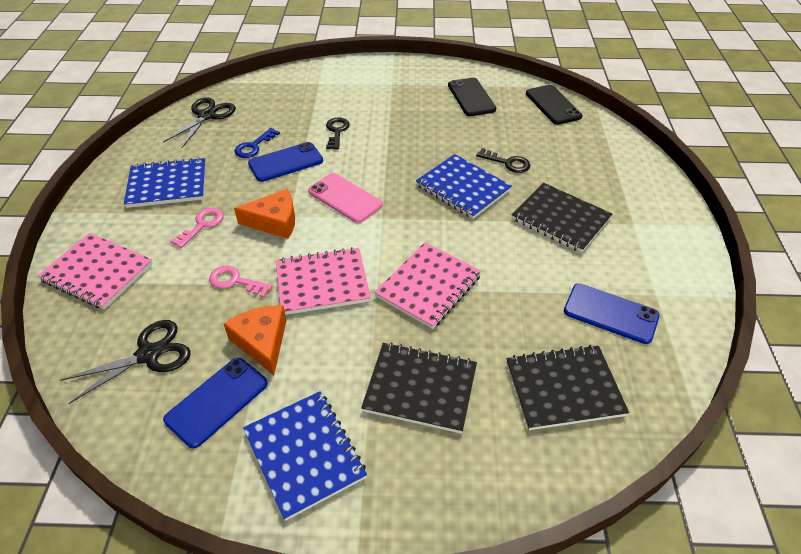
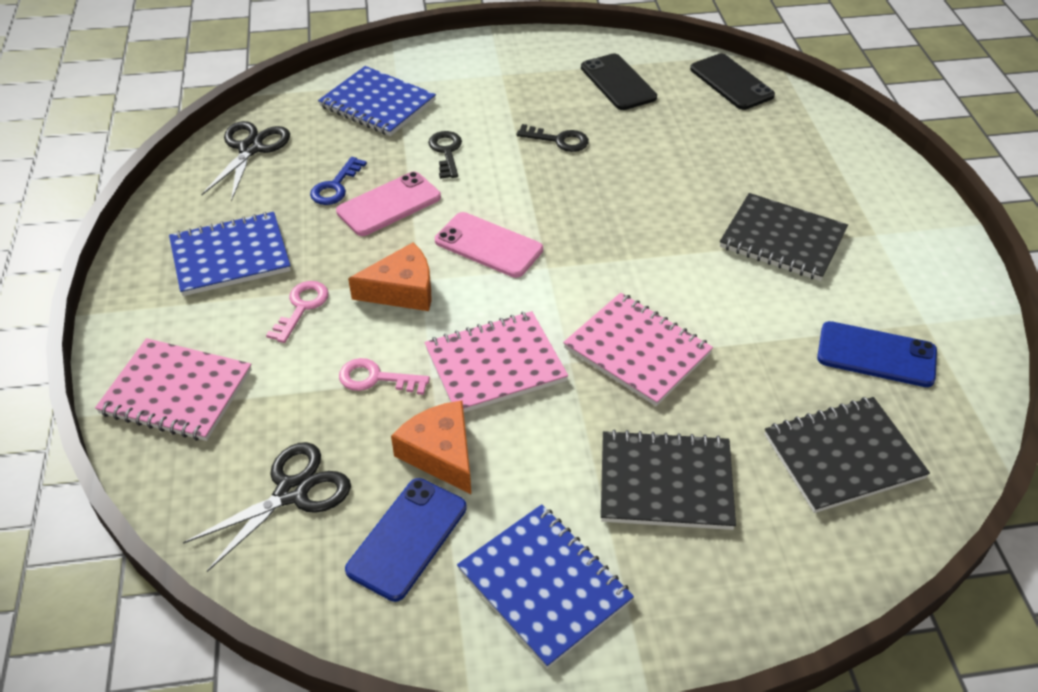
camera: 10 degrees left, 0 degrees up
(285, 162) = (389, 204): blue phone -> pink phone
(428, 286) = (637, 351): pink notebook -> pink notebook turned 75 degrees counterclockwise
(462, 188) = (643, 213): blue notebook -> blue notebook (377, 104)
(507, 163) = (693, 170): black key -> black key (558, 140)

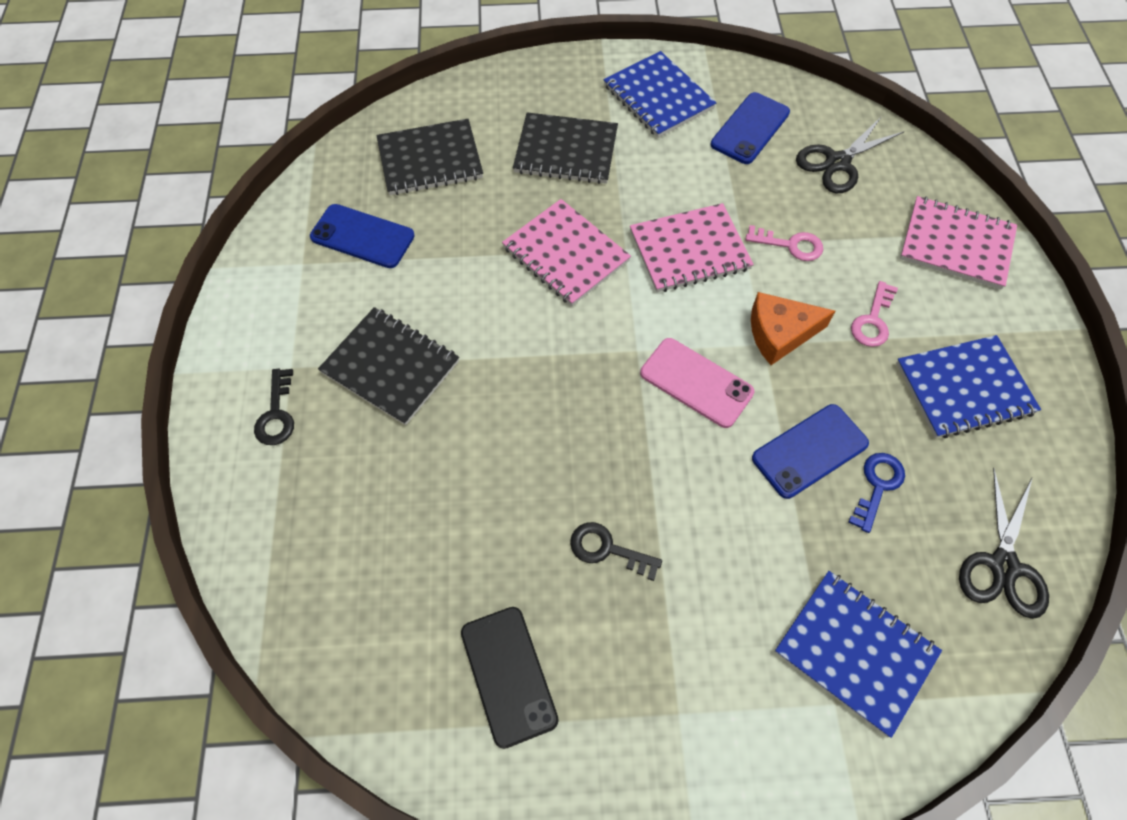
camera: 175 degrees left, 15 degrees up
(389, 204) = (809, 451): pink phone -> blue phone
(440, 453) = (731, 182): orange cheese -> none
(446, 152) = (750, 538): black key -> black key (276, 414)
(731, 82) = (345, 661): black phone -> none

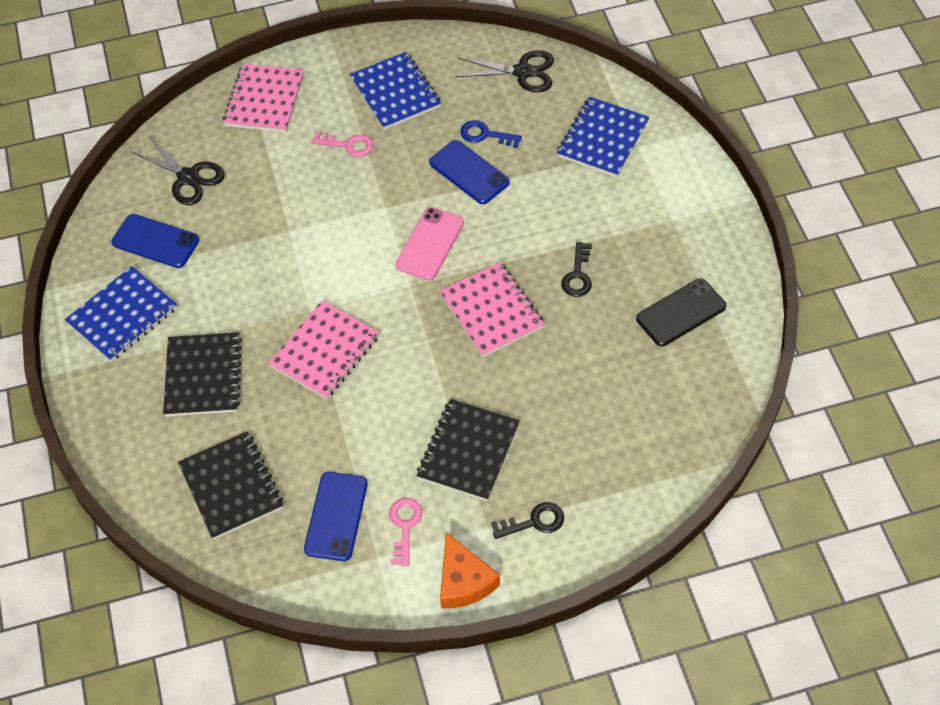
camera: 100 degrees left, 5 degrees down
(689, 250) = (303, 266): pink notebook -> pink notebook (491, 311)
(780, 333) = (373, 199): orange cheese -> orange cheese (464, 581)
(790, 245) = (284, 200): pink key -> pink key (404, 526)

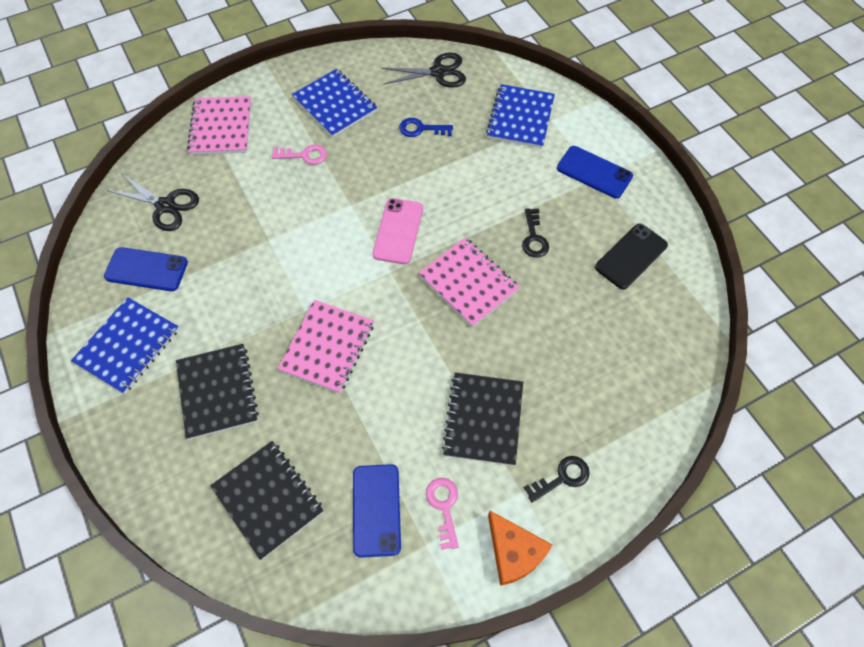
camera: 15 degrees left, 5 degrees up
(469, 172) = (416, 163): blue phone -> blue phone (594, 172)

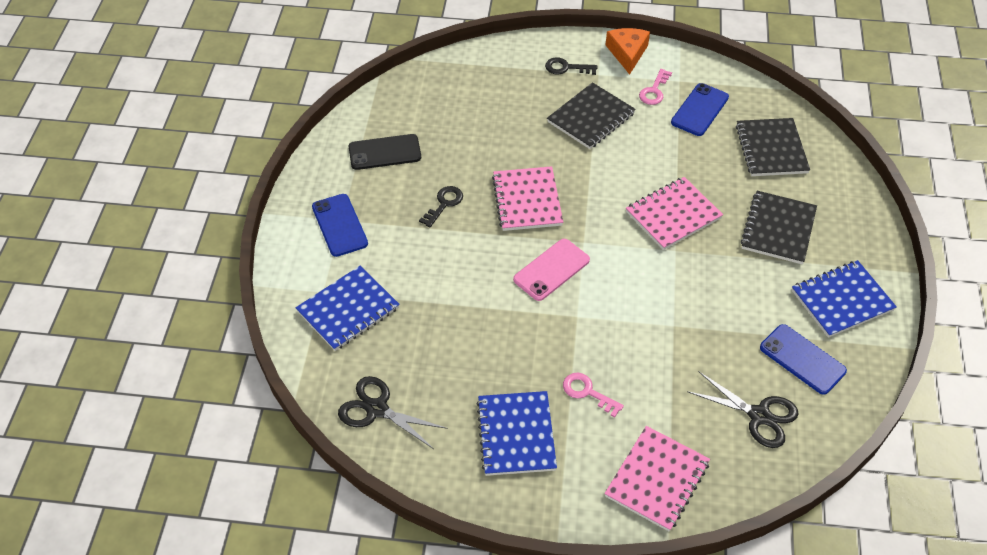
camera: 145 degrees left, 10 degrees down
(165, 206) = (759, 416): black scissors -> black scissors turned 150 degrees clockwise
(421, 129) = (451, 354): blue key -> none

